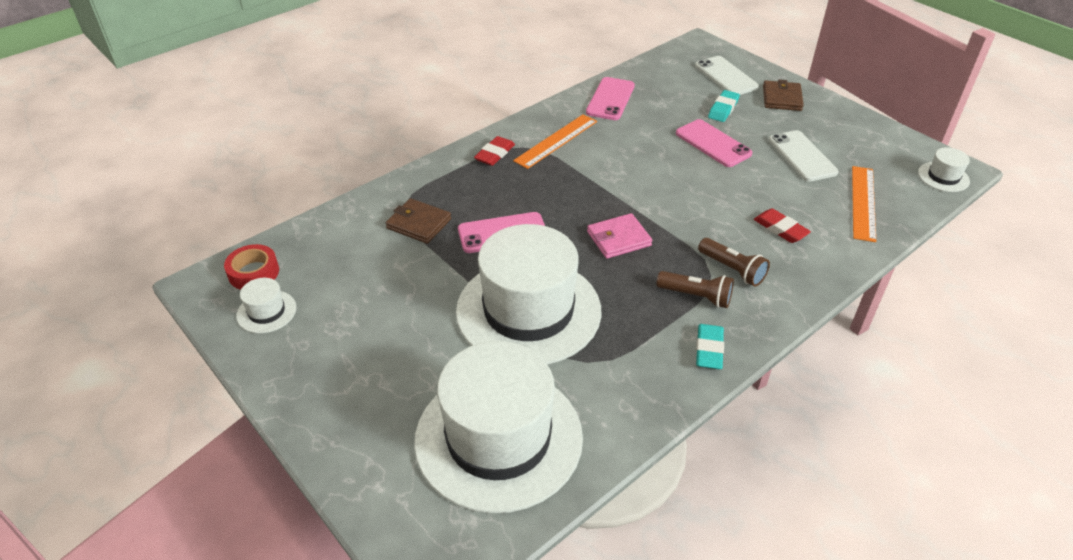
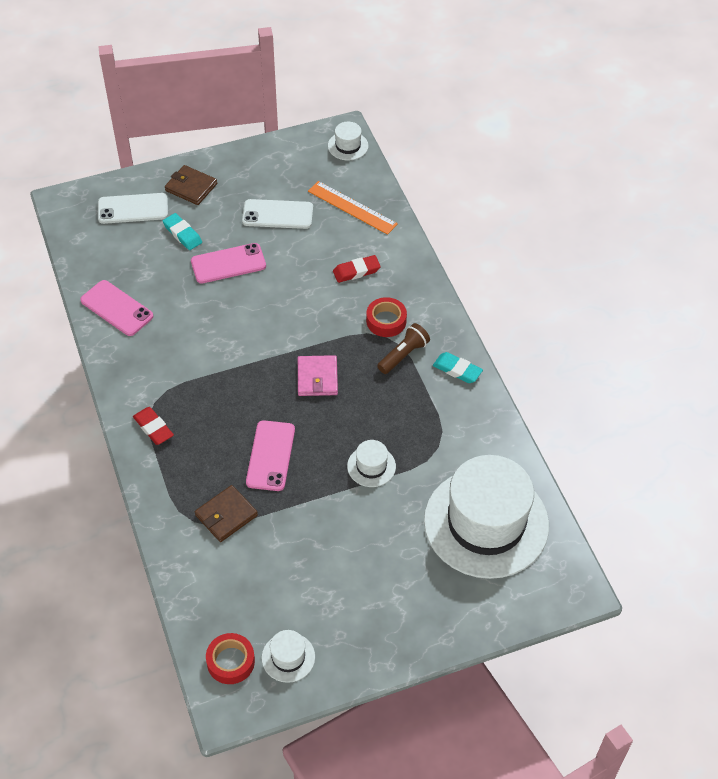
camera: 70 degrees left, 10 degrees up
(528, 311) = (371, 466): white hat -> white hat, size x0.40
(556, 141) = (160, 374): orange ruler -> none
(732, 270) = (386, 321): brown flashlight -> red tape

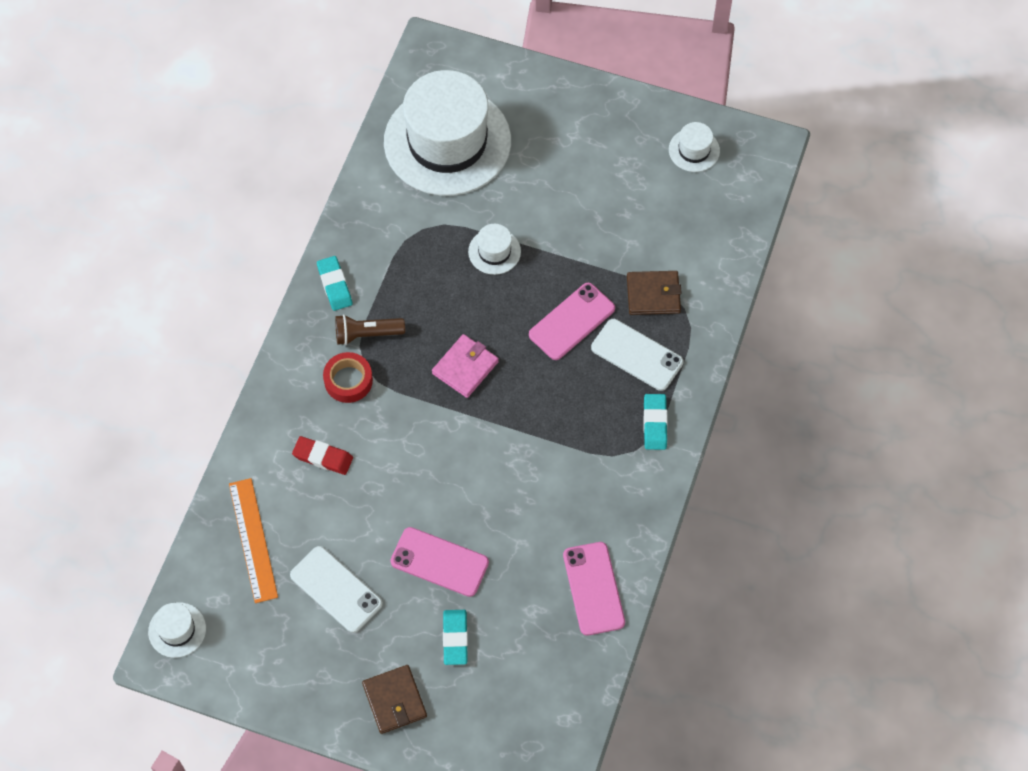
camera: 140 degrees left, 10 degrees up
(133, 209) = (480, 717): white phone -> white phone (637, 355)
(153, 428) = (655, 423): red eraser -> turquoise eraser
(230, 661) = (741, 177): red tape -> none

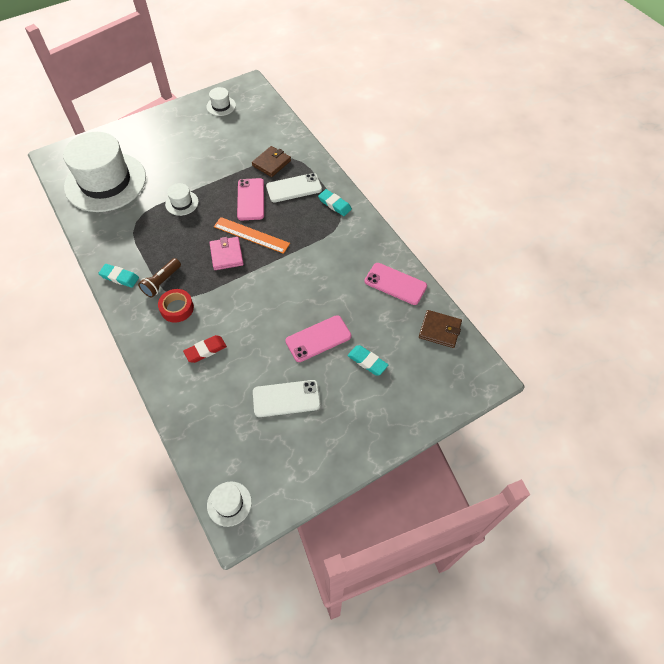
camera: 50 degrees left, 5 degrees down
(253, 540) = (216, 420): orange ruler -> orange ruler (251, 235)
(394, 700) = (377, 416): brown wallet -> brown wallet (439, 330)

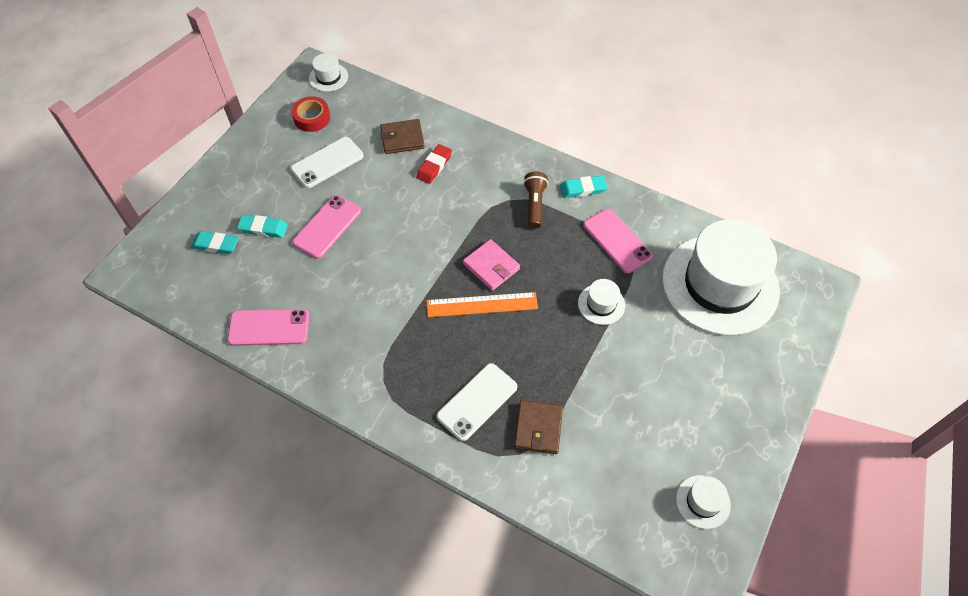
camera: 150 degrees right, 0 degrees up
(177, 308) = (495, 188): red tape -> red tape (312, 118)
(251, 199) = (521, 354): pink phone -> pink phone (617, 241)
(334, 204) = (405, 403): turquoise eraser -> turquoise eraser (216, 245)
(439, 330) = (194, 296): brown wallet -> brown wallet (402, 138)

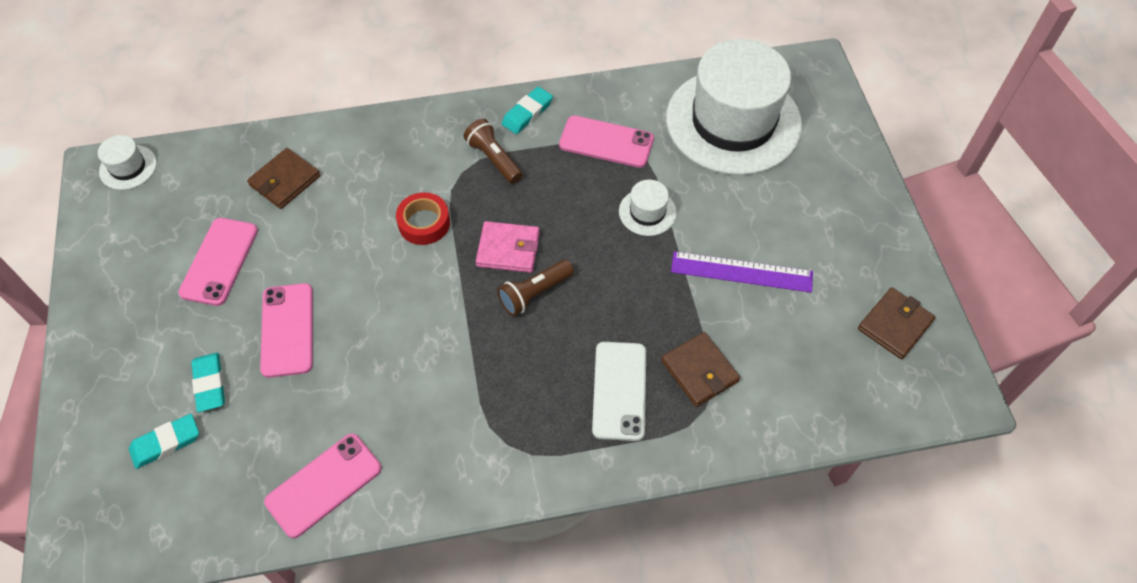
camera: 40 degrees left, 0 degrees up
(263, 228) = (210, 384): turquoise eraser -> turquoise eraser turned 75 degrees counterclockwise
(312, 118) = (151, 224): red tape -> red tape (424, 223)
(327, 162) = (219, 261): white phone -> pink phone
(434, 166) = (350, 187): red eraser -> none
(482, 305) = (534, 293): orange ruler -> brown flashlight
(627, 387) = (741, 272): none -> purple ruler
(703, 501) = (895, 325): white hat -> brown wallet

